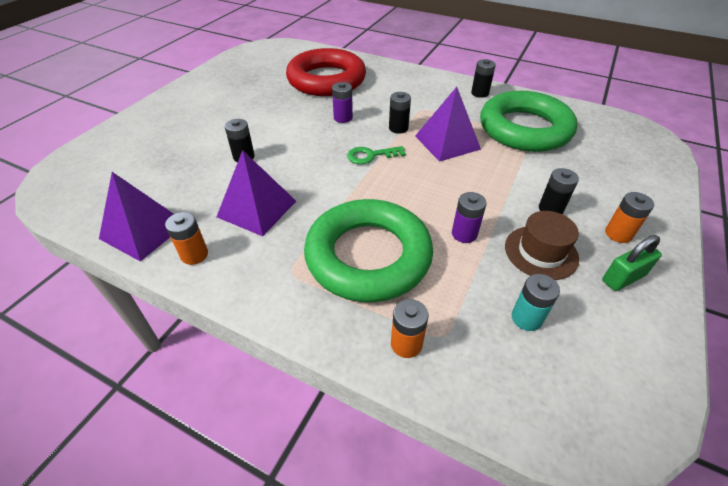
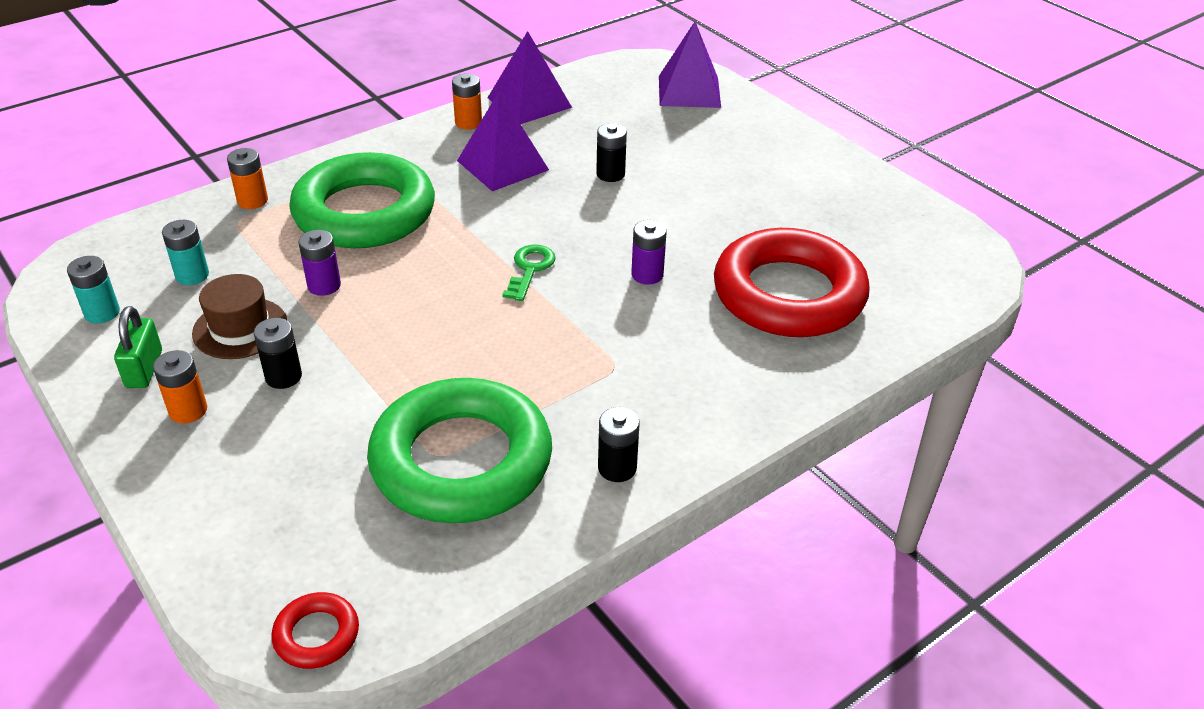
camera: 115 degrees right, 5 degrees down
(398, 128) = (577, 318): black battery -> none
(447, 142) = (500, 352): purple pyramid -> purple pyramid (689, 91)
(619, 349) = (102, 313): none -> turquoise battery
(642, 130) = (316, 635): none -> red ring

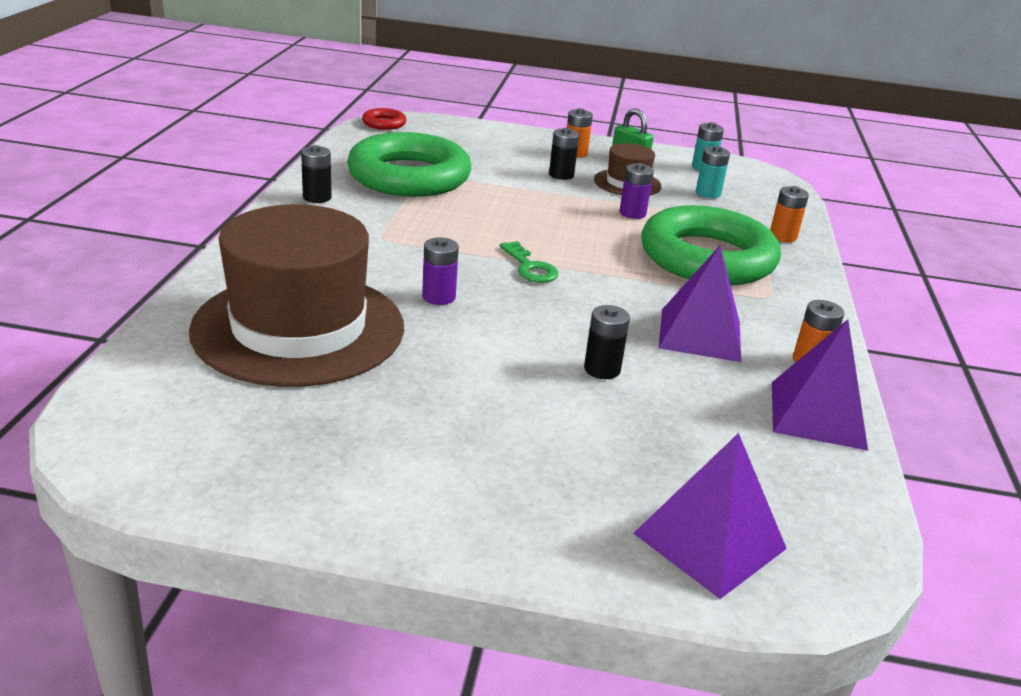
camera: 135 degrees right, 10 degrees down
(788, 294) = (299, 328): red ring -> brown hat

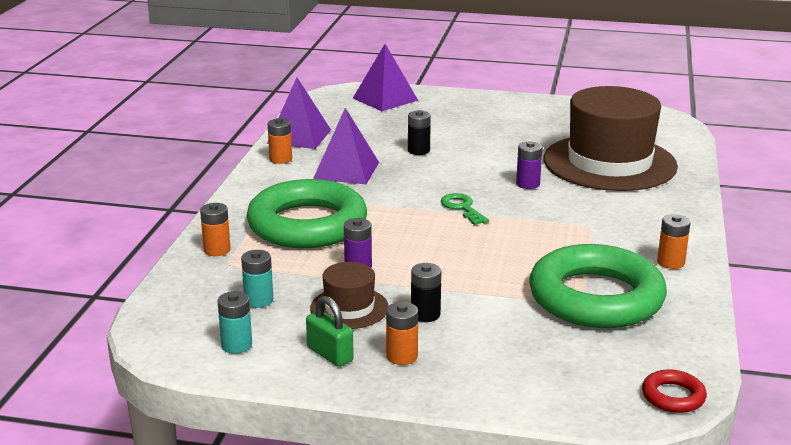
camera: 175 degrees left, 5 degrees down
(317, 197) = (670, 262): black battery -> orange battery

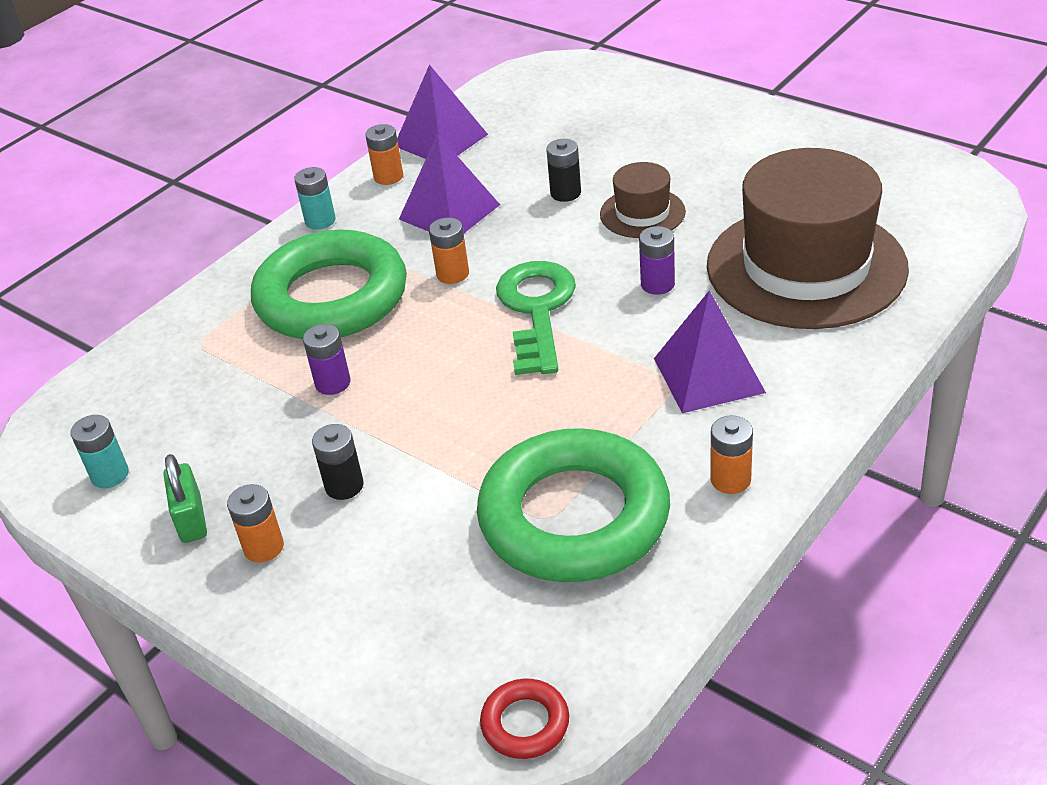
camera: 30 degrees right, 15 degrees up
(217, 250) = (204, 316): orange battery -> orange battery (452, 274)
(258, 300) = (185, 410): turquoise battery -> turquoise battery (320, 221)
(349, 308) = (269, 450): brown hat -> brown hat (642, 213)
(385, 99) = (599, 88): purple pyramid -> purple pyramid (708, 375)
(462, 208) = (537, 310): green key -> green key, size x1.81

